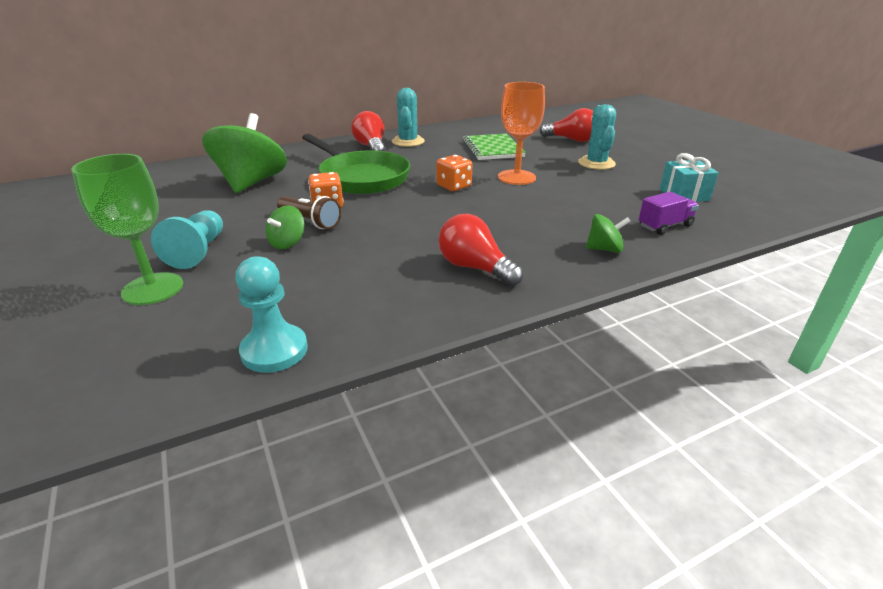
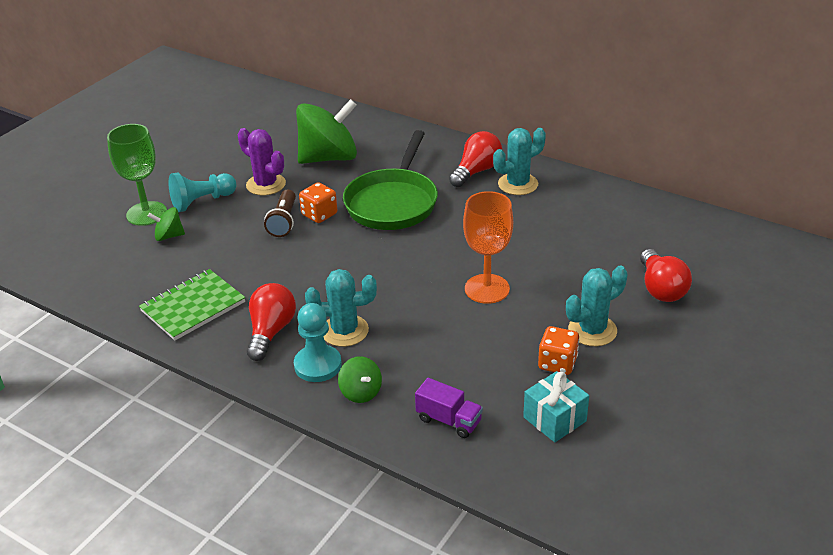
camera: 60 degrees right, 5 degrees up
(236, 215) = (266, 184): none -> purple cactus
(274, 350) = (114, 293): turquoise pawn -> turquoise pawn (318, 365)
(287, 243) = (242, 230): green spinning top -> green spinning top (169, 236)
(454, 186) = (424, 260): orange dice -> orange dice (557, 363)
(492, 149) = (558, 244): green notebook -> green notebook (193, 306)
(511, 235) = (344, 331): none -> turquoise cactus

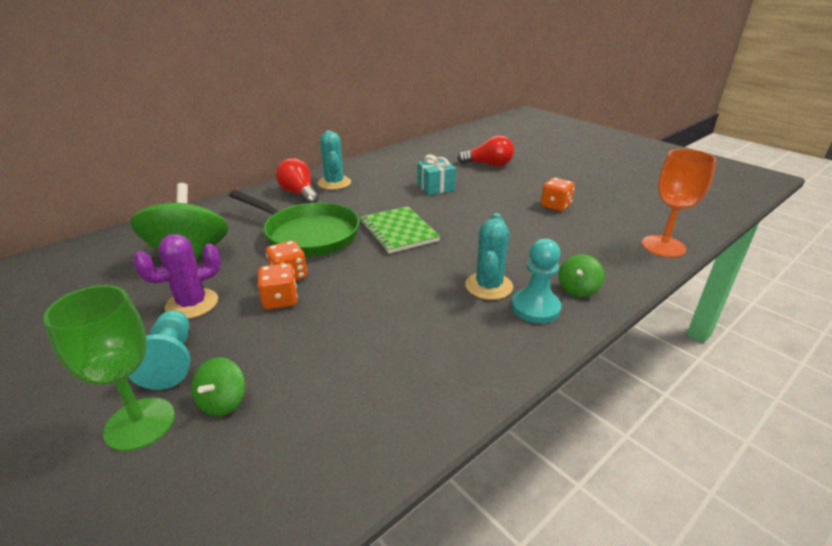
camera: 75 degrees left, 5 degrees down
(193, 306) = (399, 390): green notebook -> green notebook (398, 231)
(271, 332) = (473, 331): red light bulb -> none
(283, 222) = (280, 300): brown flashlight -> orange dice
(361, 392) = (578, 289): green spinning top -> green spinning top turned 135 degrees clockwise
(449, 420) = (615, 254): purple truck -> none
(487, 289) = (460, 215): orange goblet -> orange goblet (663, 246)
(554, 419) = (613, 216): turquoise gift -> turquoise gift (435, 187)
(592, 330) = (523, 190): turquoise cactus -> none

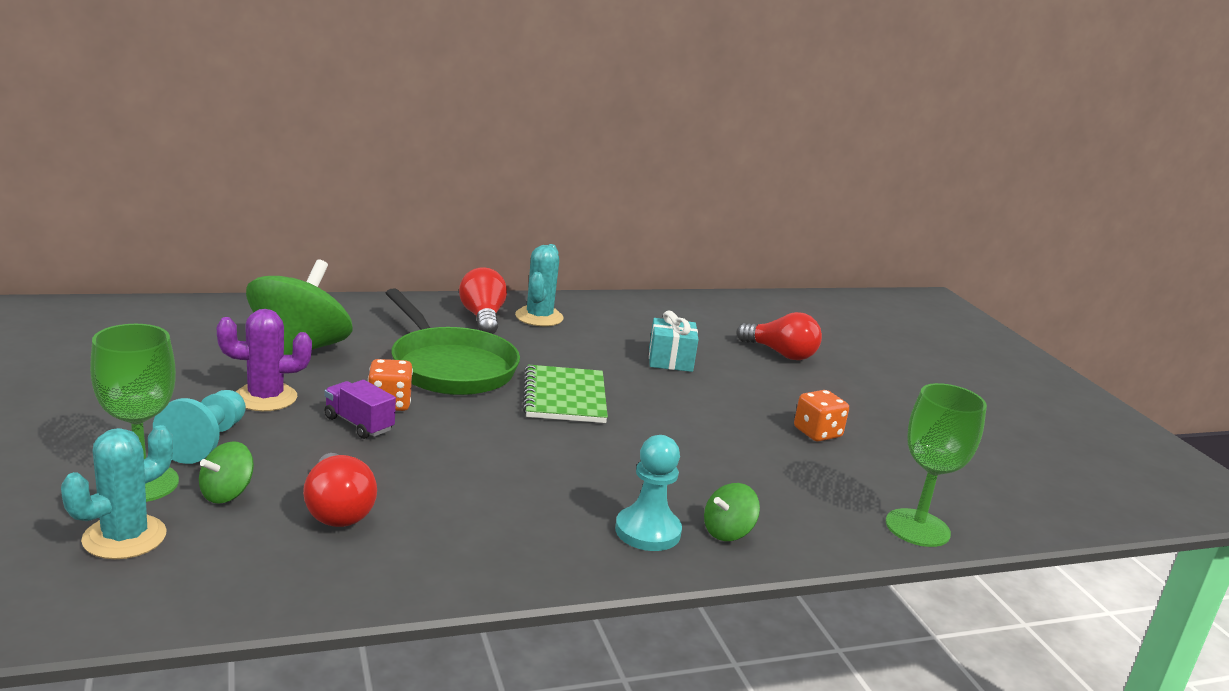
camera: 20 degrees right, 10 degrees down
(280, 300) = (359, 424): orange dice -> purple truck
(322, 379) = (337, 510): none -> red light bulb
(488, 286) = (614, 490): turquoise cactus -> turquoise cactus (124, 537)
(663, 246) = (917, 528): orange goblet -> green goblet

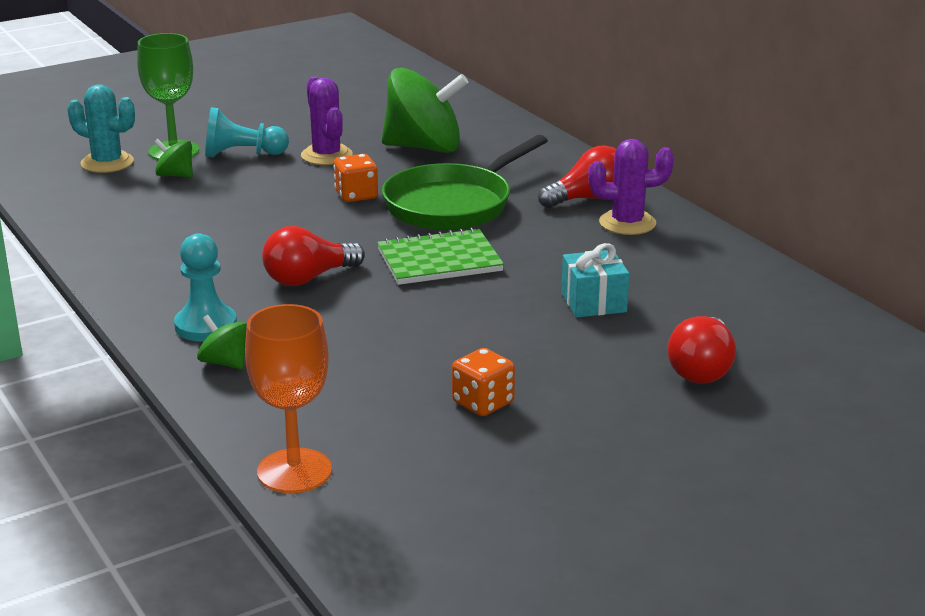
camera: 80 degrees right, 5 degrees up
(337, 510) = (173, 210): red light bulb -> red light bulb (308, 278)
(359, 424) = (309, 192): purple truck -> none
(539, 317) = (627, 223): turquoise cactus -> purple cactus
(917, 528) = (294, 471): green goblet -> orange goblet

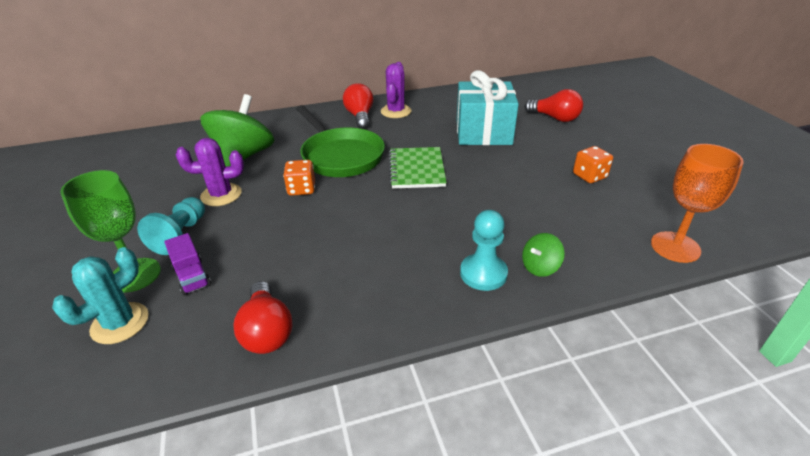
camera: 75 degrees left, 10 degrees up
(175, 175) = (192, 276): green spinning top -> purple truck
(308, 278) = (422, 220): red light bulb -> red light bulb (267, 331)
(593, 302) = (483, 132): turquoise gift -> turquoise gift, size x1.83

